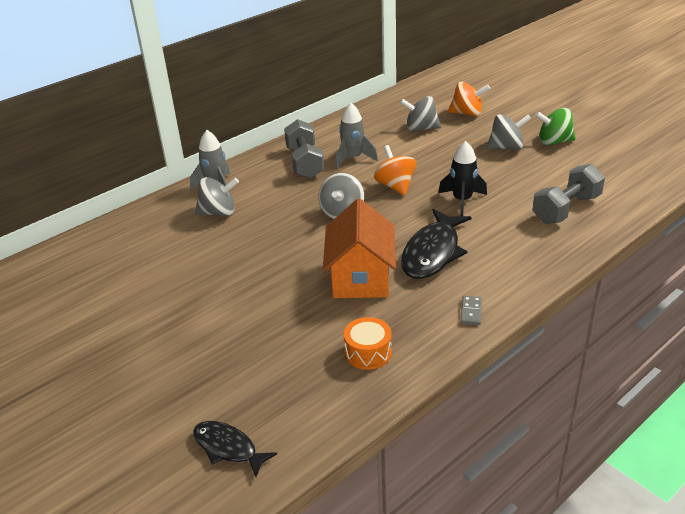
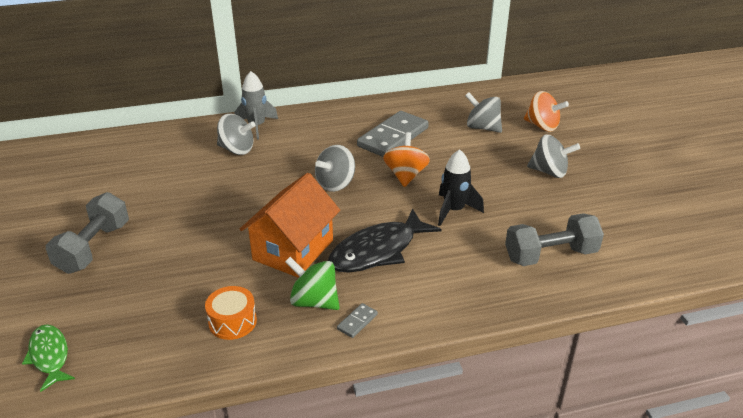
camera: 25 degrees right, 0 degrees up
(228, 448) = (50, 356): black fish -> green fish
(305, 163) = (348, 128): grey dumbbell -> grey dumbbell (94, 248)
(353, 158) = (393, 137): grey rocket -> grey domino
(554, 142) = (605, 181): green spinning top -> green spinning top (314, 301)

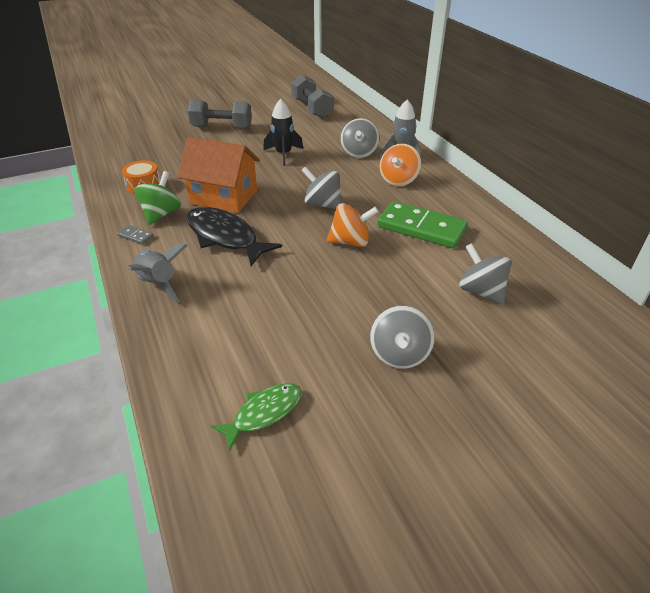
camera: 80 degrees right, 5 degrees up
(50, 356) = (123, 137): green fish -> green fish (264, 413)
(393, 137) = (421, 228): grey domino -> green domino
(453, 298) = (158, 284): none -> grey rocket
(454, 210) = (295, 277): black rocket -> black rocket (283, 154)
(482, 128) = (481, 291): grey spinning top -> grey spinning top turned 60 degrees counterclockwise
(542, 126) = (519, 349): orange spinning top -> orange spinning top (398, 180)
(550, 255) = (224, 352): grey dumbbell -> grey dumbbell (311, 108)

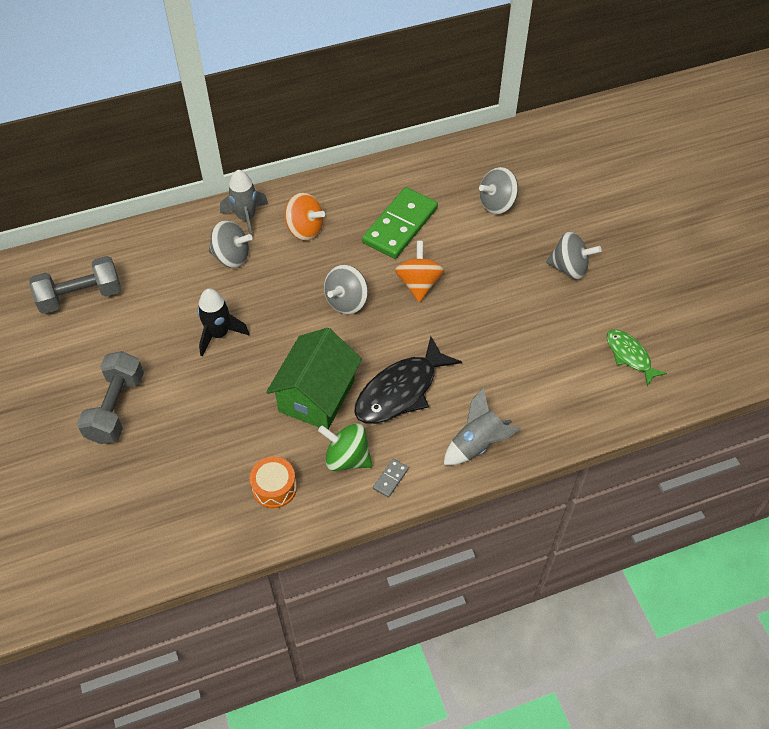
camera: 85 degrees left, 15 degrees up
(224, 197) = (317, 396): orange house -> green house

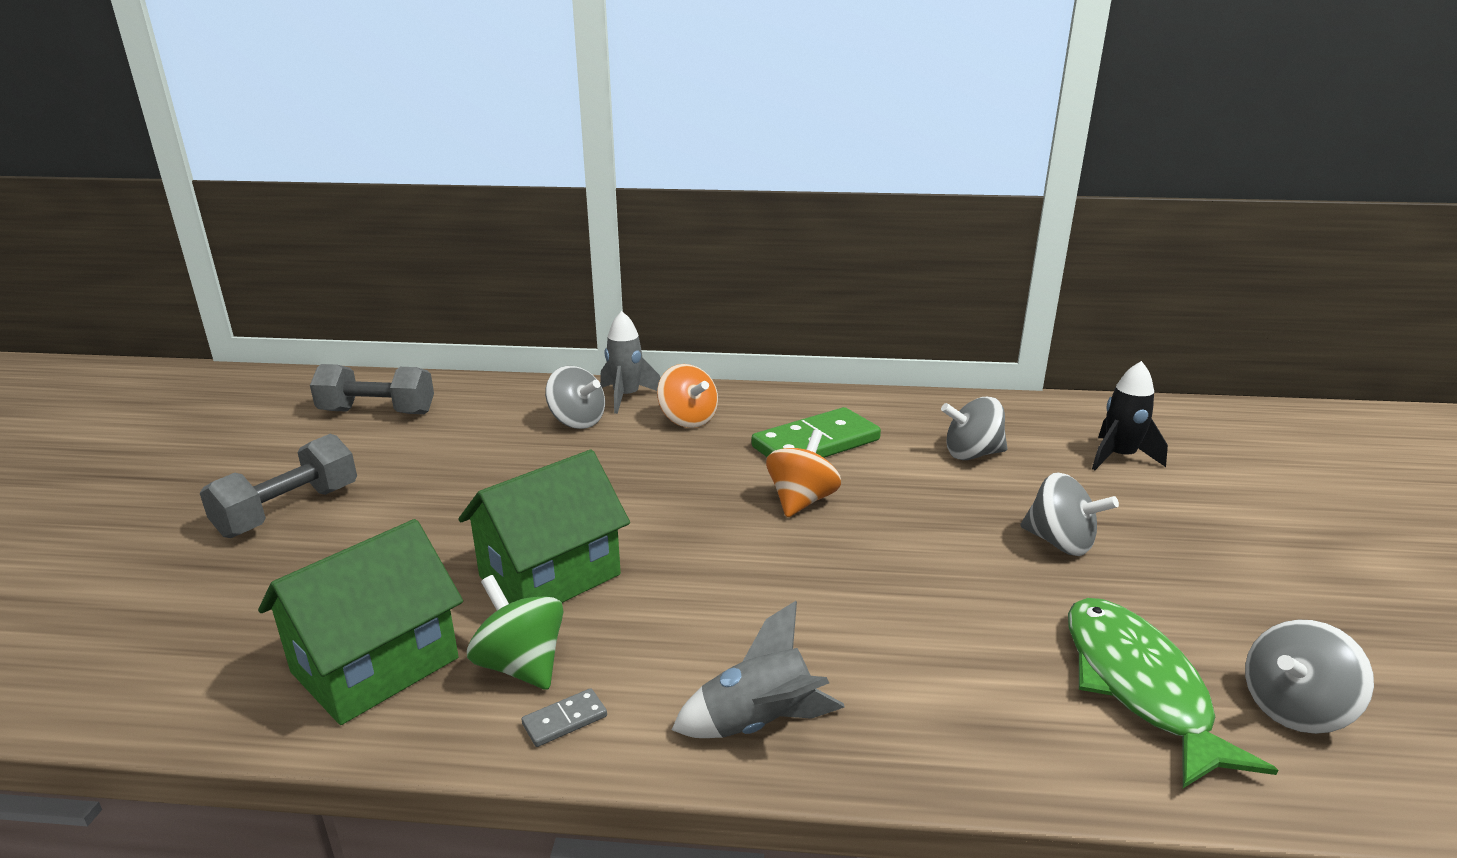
camera: 25 degrees right, 30 degrees down
(219, 334) = (489, 480): black rocket -> black rocket (1119, 457)
(274, 488) = (375, 665): orange drum -> green house
(346, 301) = (683, 492): grey spinning top -> grey spinning top (1294, 709)
(400, 391) = (680, 608): black fish -> none
(629, 356) = (1138, 686): green fish -> green fish, size x1.69

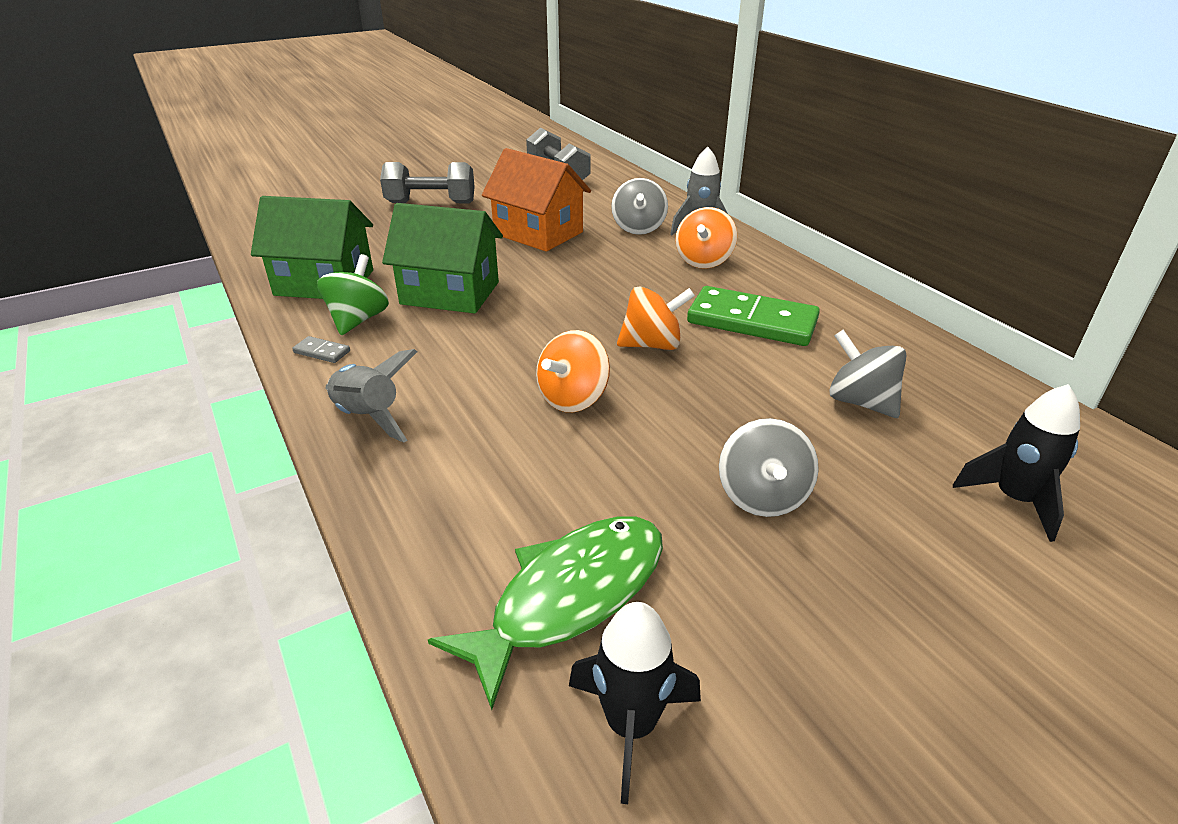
camera: 55 degrees right, 10 degrees up
(496, 474) = (538, 233): none -> orange house
(849, 575) = (573, 398): none -> orange spinning top
(1294, 709) = (631, 725): grey spinning top -> black rocket

